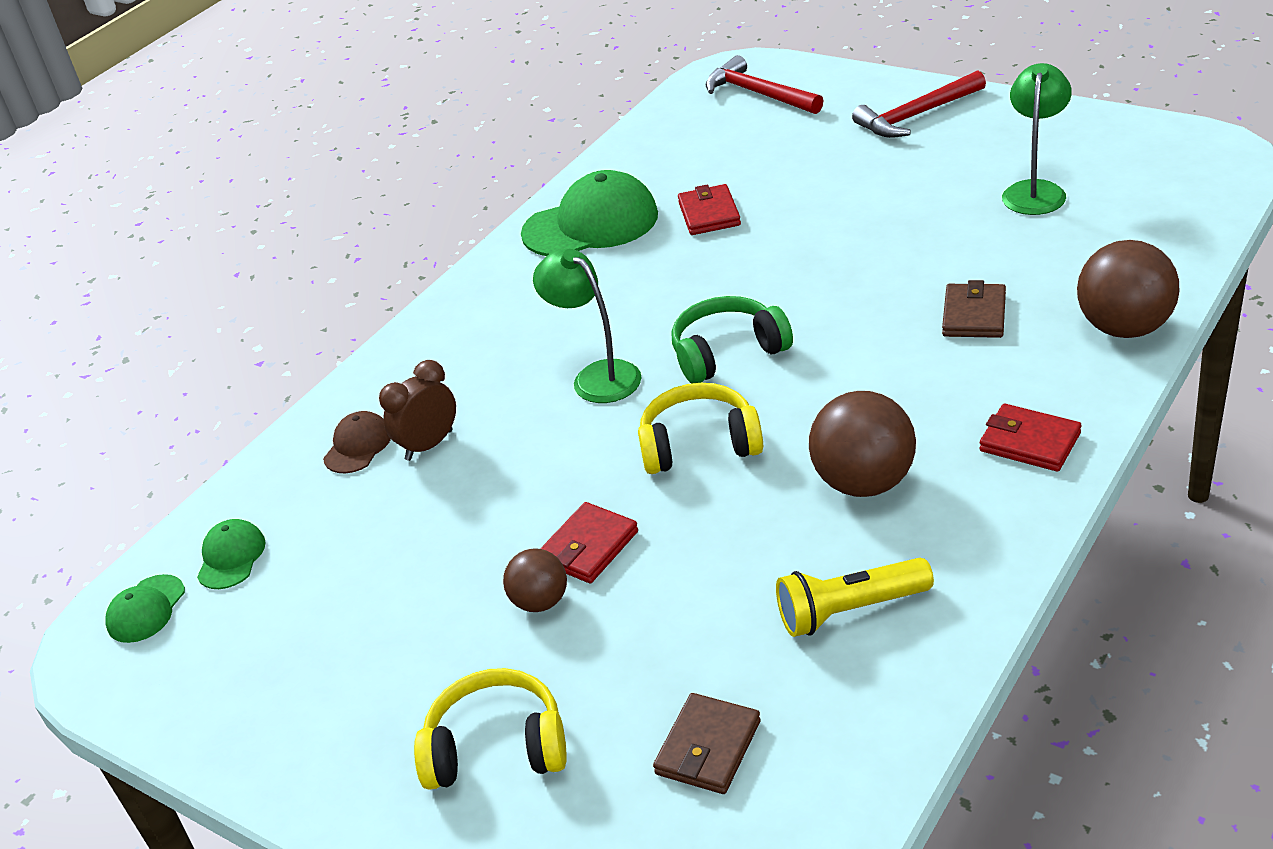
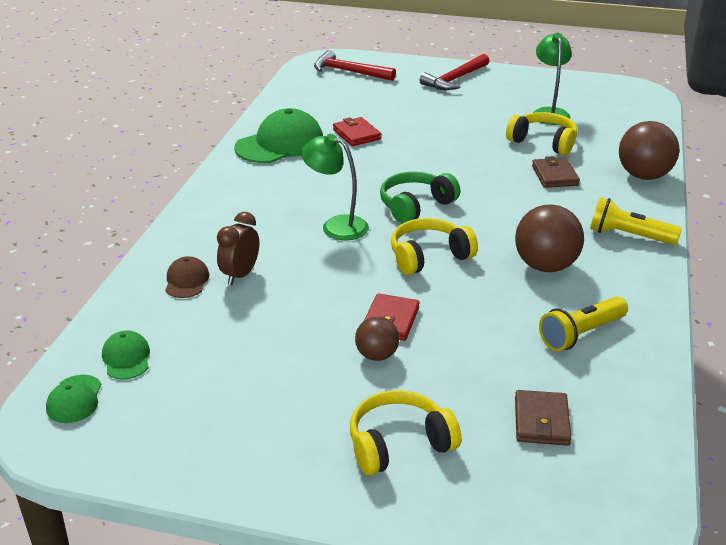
camera: 25 degrees left, 5 degrees down
(992, 248) = (543, 142): none -> yellow headphones
(1029, 442) = (629, 236): red wallet -> yellow flashlight

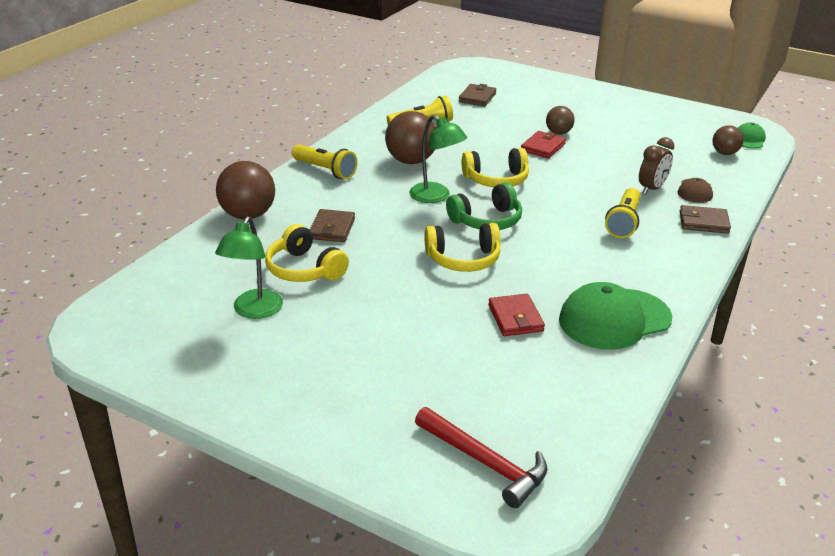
camera: 165 degrees left, 0 degrees up
(126, 358) = (724, 153): green cap -> brown ball
(186, 240) = (703, 222): none -> brown wallet
(273, 226) = (624, 222): none -> yellow flashlight
(336, 226) = (566, 214): green lamp -> green lamp (436, 197)
(399, 444) = (558, 100): yellow headphones -> yellow headphones (463, 259)
(455, 79) = (324, 405): red hammer -> none

